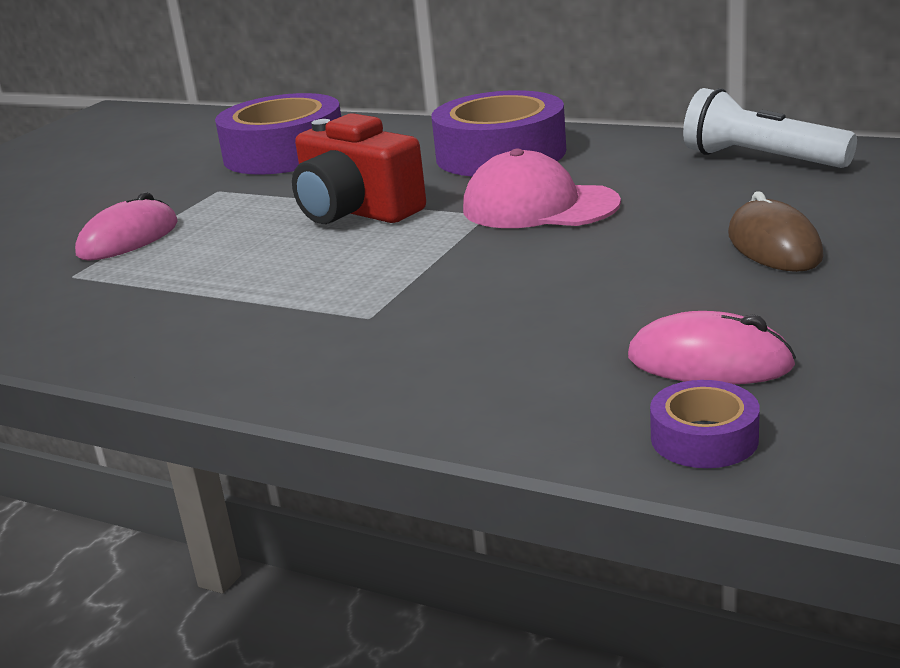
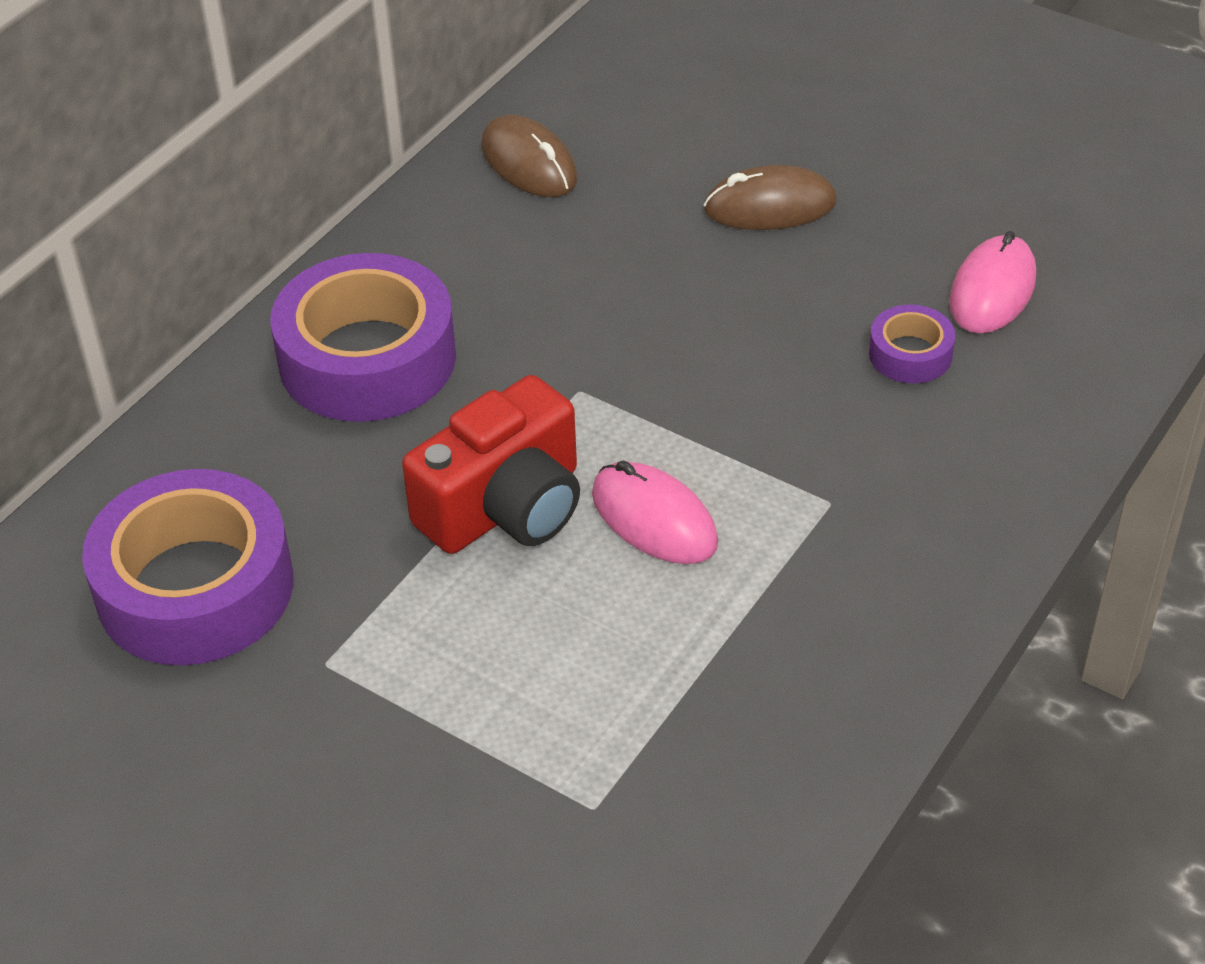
camera: 85 degrees left, 20 degrees up
(128, 239) = (482, 756): pink mouse -> pink mouse (654, 519)
(539, 206) = (579, 345): pink cap -> none
(704, 438) = (1113, 316): purple tape -> purple tape (910, 354)
(761, 159) = (529, 163): white flashlight -> brown mouse

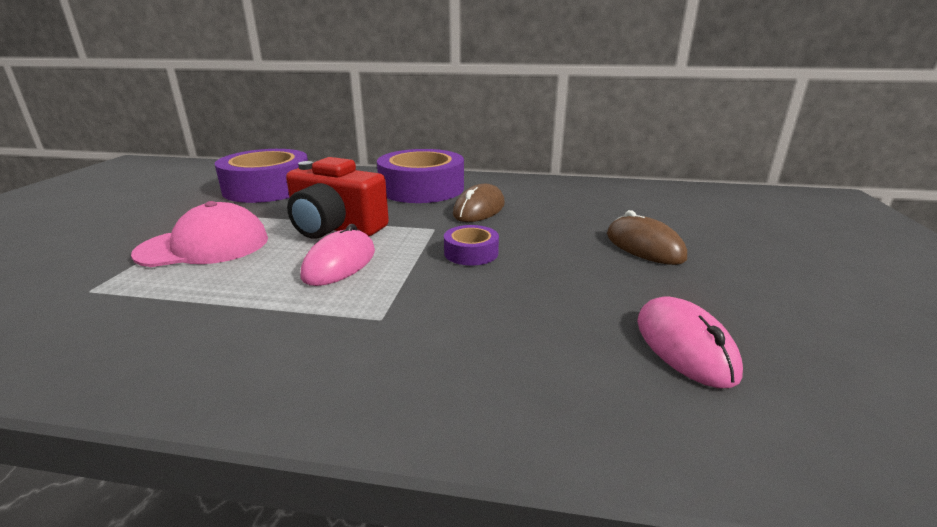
camera: 65 degrees right, 20 degrees down
(488, 679) = (204, 246): none -> pink cap
(529, 163) = (587, 191): brown mouse -> brown mouse (479, 209)
(910, 354) = (564, 321): purple tape -> purple tape (471, 253)
(992, 290) = (684, 346): pink mouse -> pink mouse turned 75 degrees clockwise

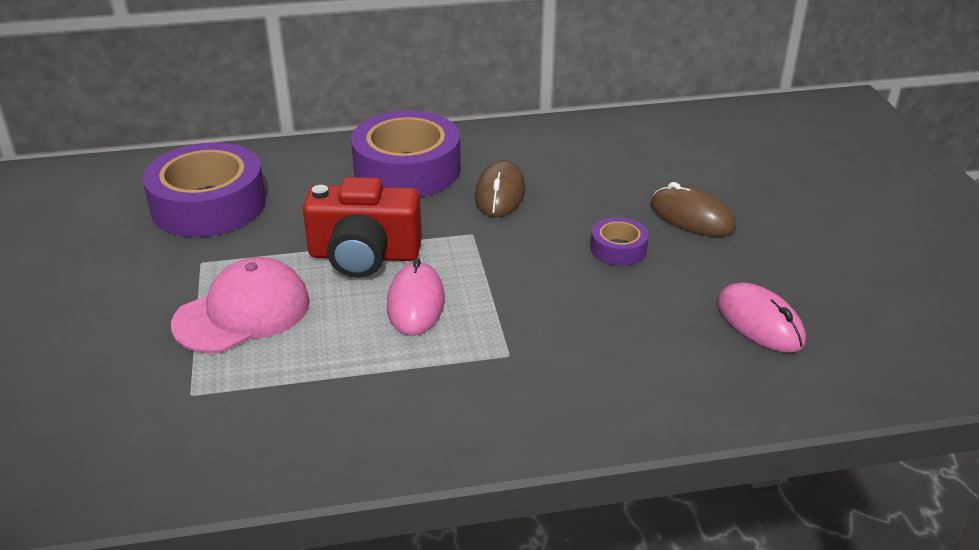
camera: 20 degrees left, 10 degrees up
(471, 253) = (534, 260): purple tape -> purple tape (618, 249)

